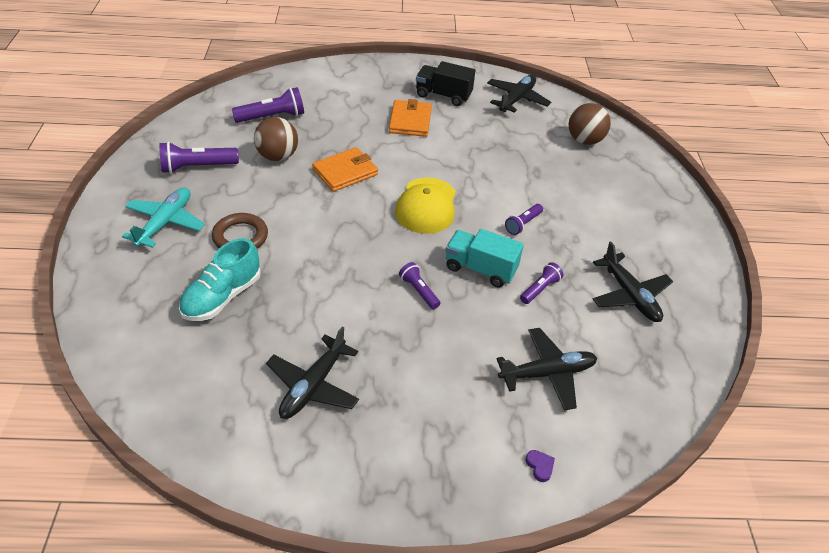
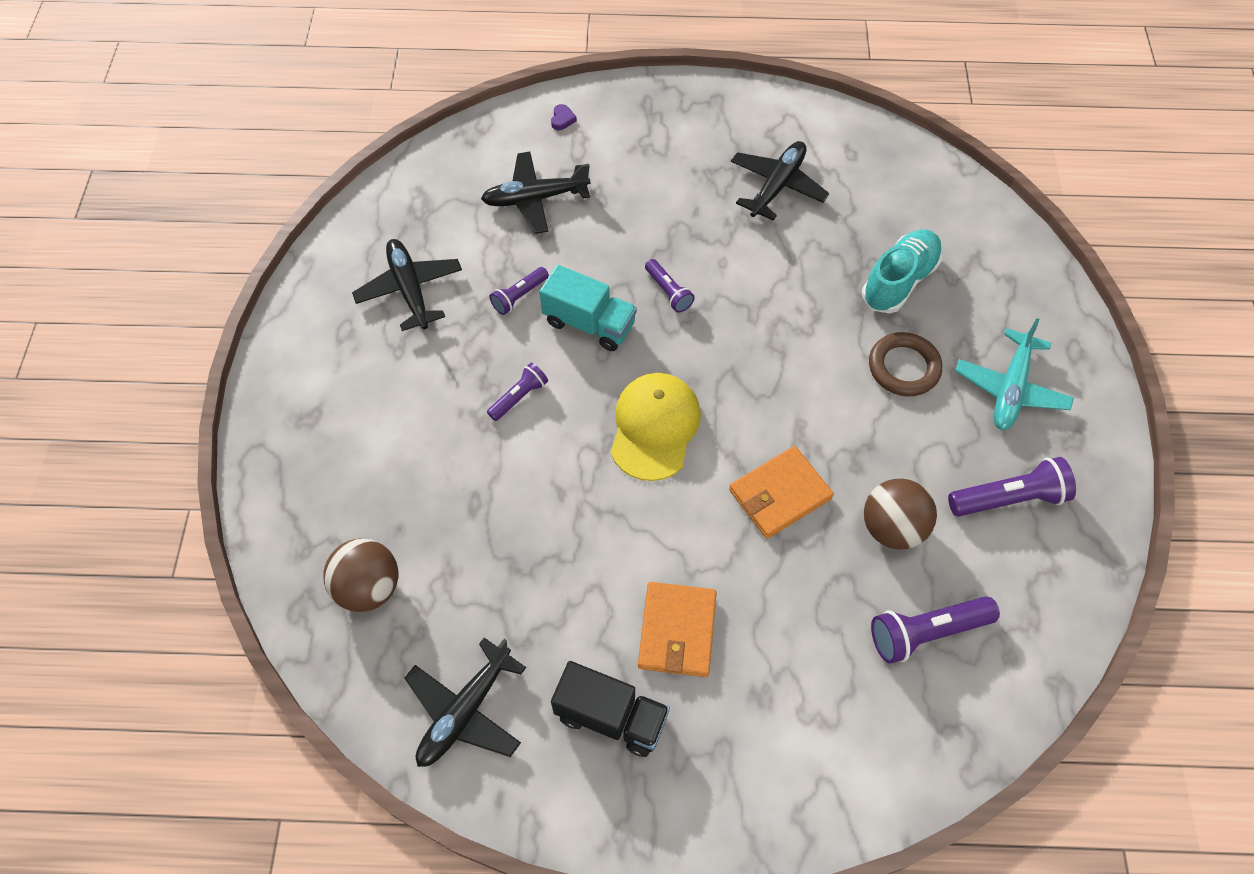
camera: 175 degrees left, 15 degrees up
(540, 466) = (562, 119): purple heart -> purple heart turned 150 degrees counterclockwise

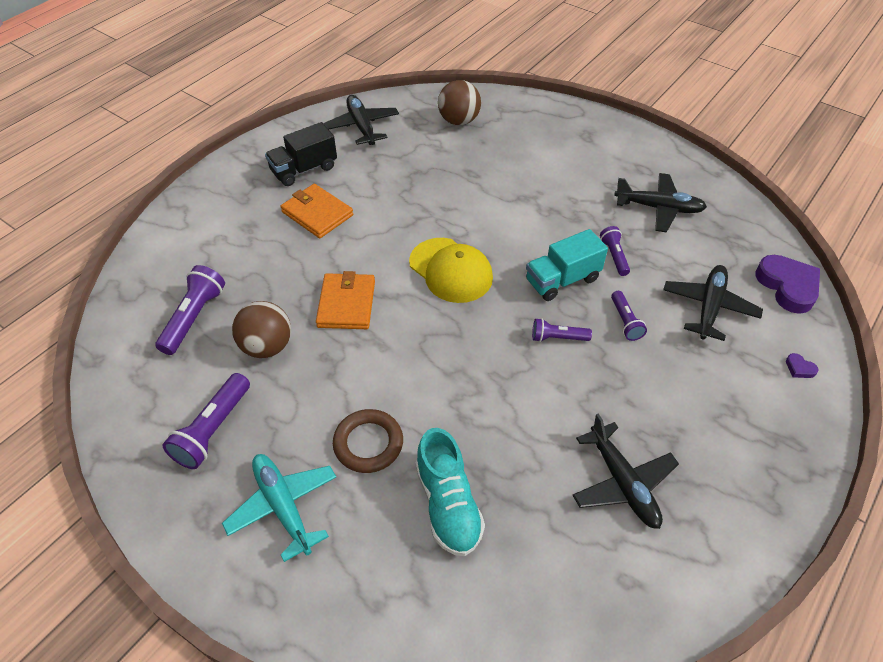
camera: 125 degrees right, 10 degrees down
(461, 153) = (787, 286): none -> purple heart
(519, 397) = (529, 220): purple flashlight -> purple flashlight (625, 321)

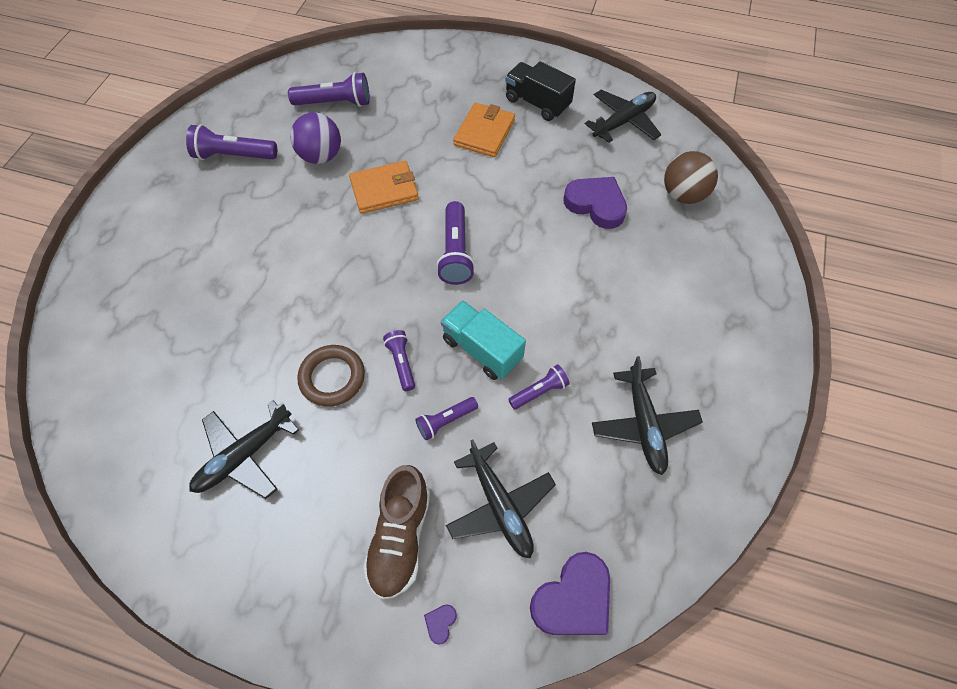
camera: 70 degrees right, 10 degrees up
(267, 346) = (321, 156): brown ball -> purple ball
(283, 506) = (177, 220): turquoise plane -> none
(368, 443) = (243, 253): brown ring -> brown ring (332, 377)
(443, 169) = (596, 205): none -> purple heart
(448, 504) = (197, 324): turquoise shoe -> none
(451, 270) = (455, 252): yellow cap -> purple flashlight
(709, 307) = (500, 506): black plane -> black plane turned 60 degrees clockwise
(725, 377) = (400, 537): none -> brown shoe

